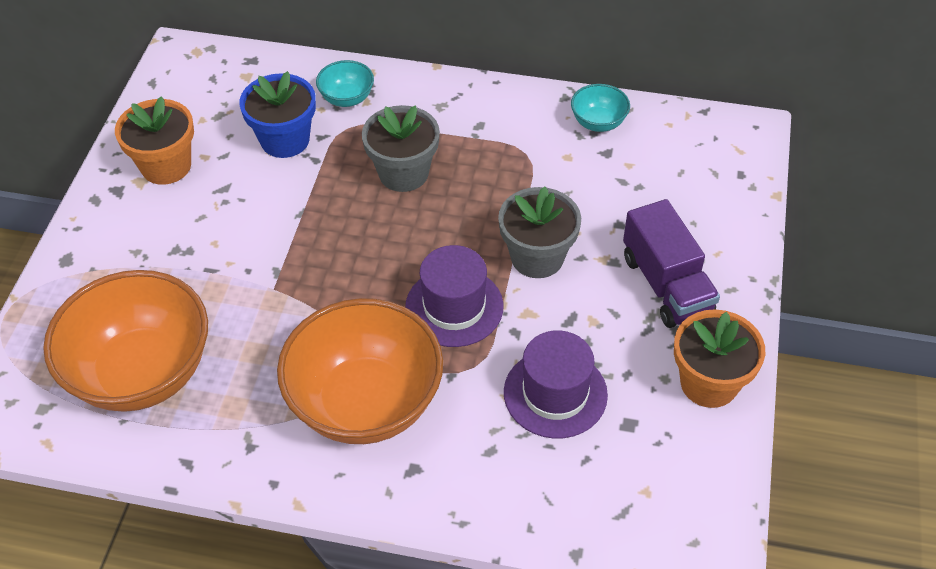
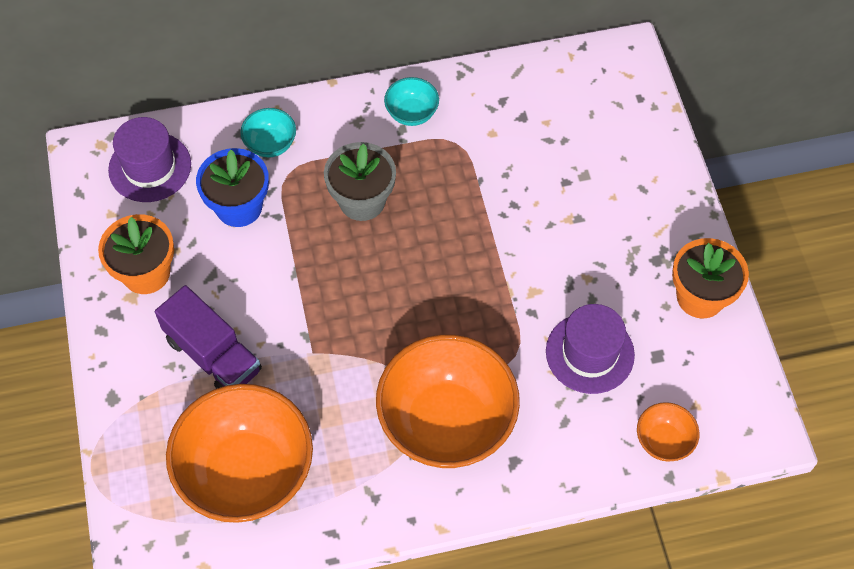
camera: 25 degrees left, 10 degrees up
(454, 307) = (471, 309): purple hat -> purple hat (150, 167)
(537, 257) = (515, 238): grey flower pot -> none
(589, 513) = (663, 441): none -> orange bowl
(598, 122) = (501, 90): turquoise bowl -> turquoise bowl (412, 113)
(666, 285) = (628, 223): purple truck -> purple truck (213, 355)

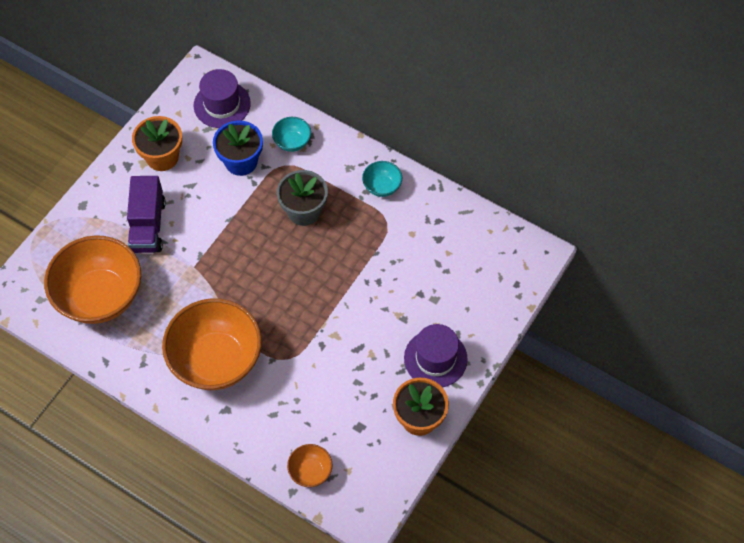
camera: 45 degrees right, 0 degrees up
(590, 353) = (326, 393): purple hat -> purple hat (435, 358)

